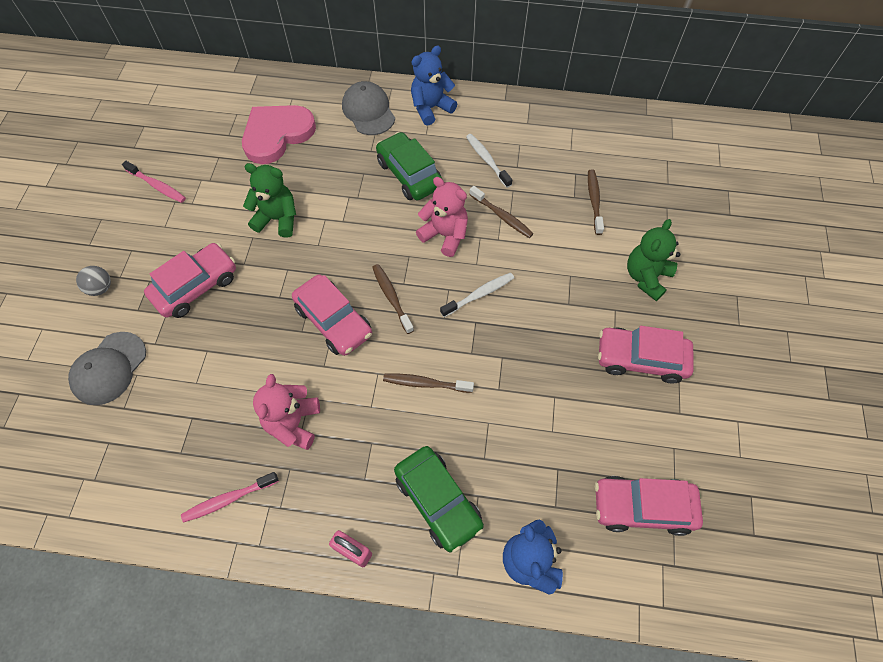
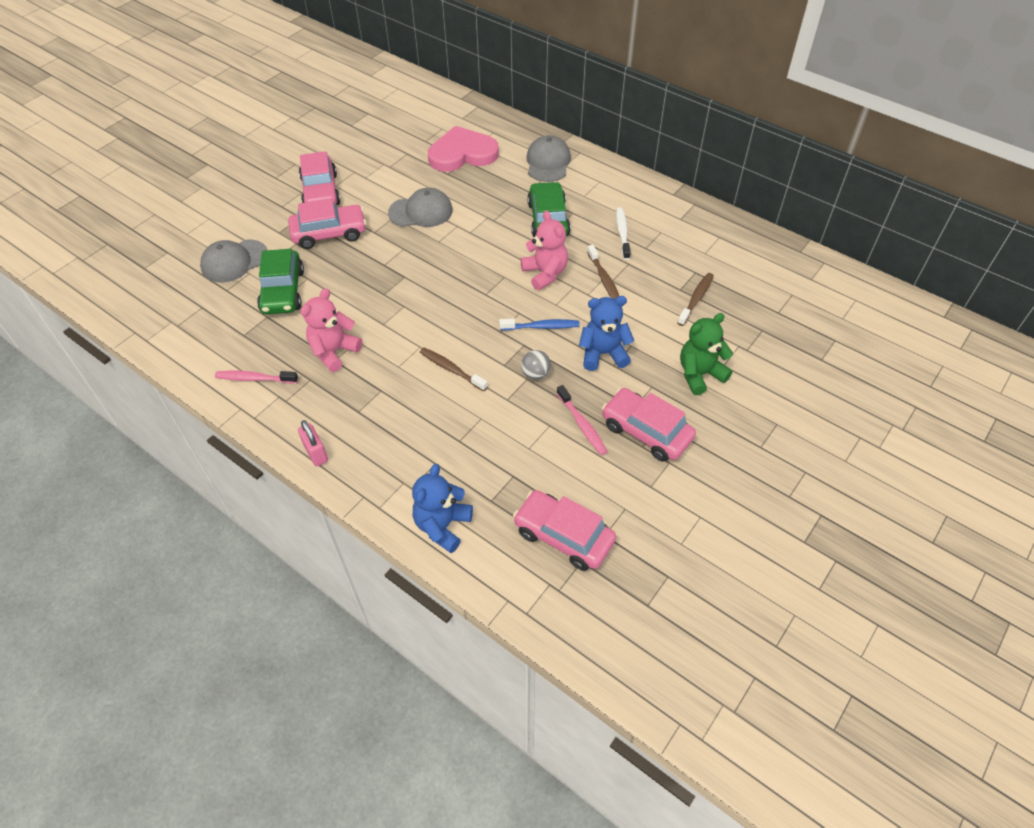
camera: 30 degrees right, 10 degrees down
(101, 288) = (264, 208): grey ball -> grey ball (535, 374)
(157, 186) = (349, 157): pink toothbrush -> pink toothbrush (582, 425)
(277, 219) = (421, 212): green teddy bear -> grey cap
(334, 321) = (413, 297): pink car -> pink car (321, 192)
(391, 297) = (469, 299): brown toothbrush -> none
(431, 108) = (602, 178): blue teddy bear -> blue teddy bear (603, 354)
(438, 501) = (402, 451): green car -> green car (283, 291)
(479, 294) = (542, 327): white toothbrush -> blue toothbrush

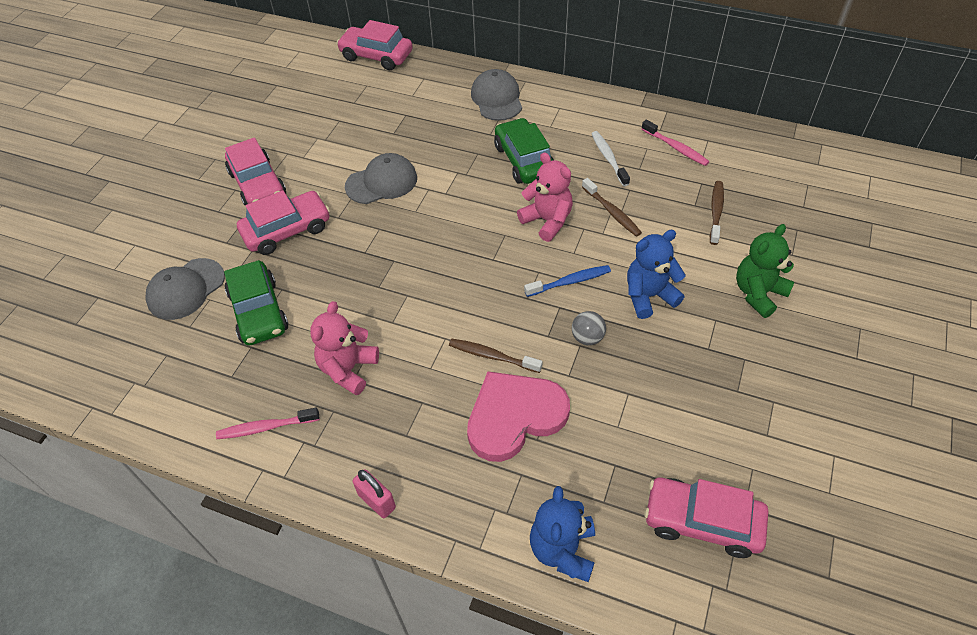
camera: 15 degrees left, 0 degrees up
(462, 153) = (400, 108): pink heart -> pink heart (514, 416)
(582, 425) = (663, 383): pink toothbrush -> pink toothbrush (676, 148)
(646, 431) = (733, 373): pink car -> pink car (376, 56)

